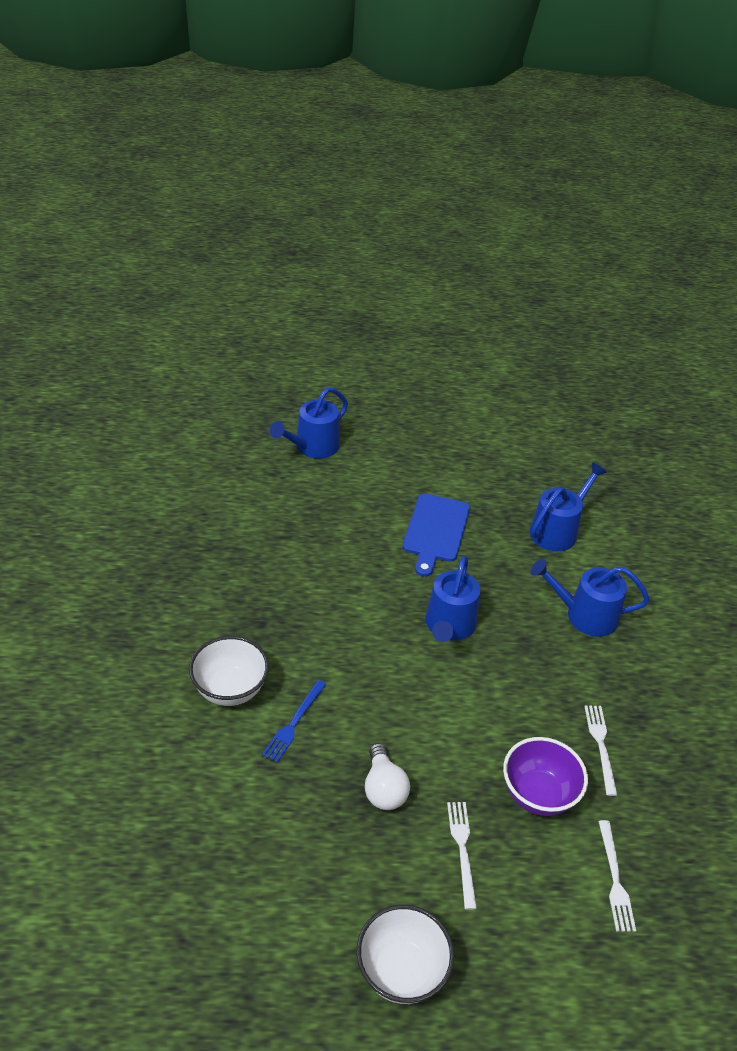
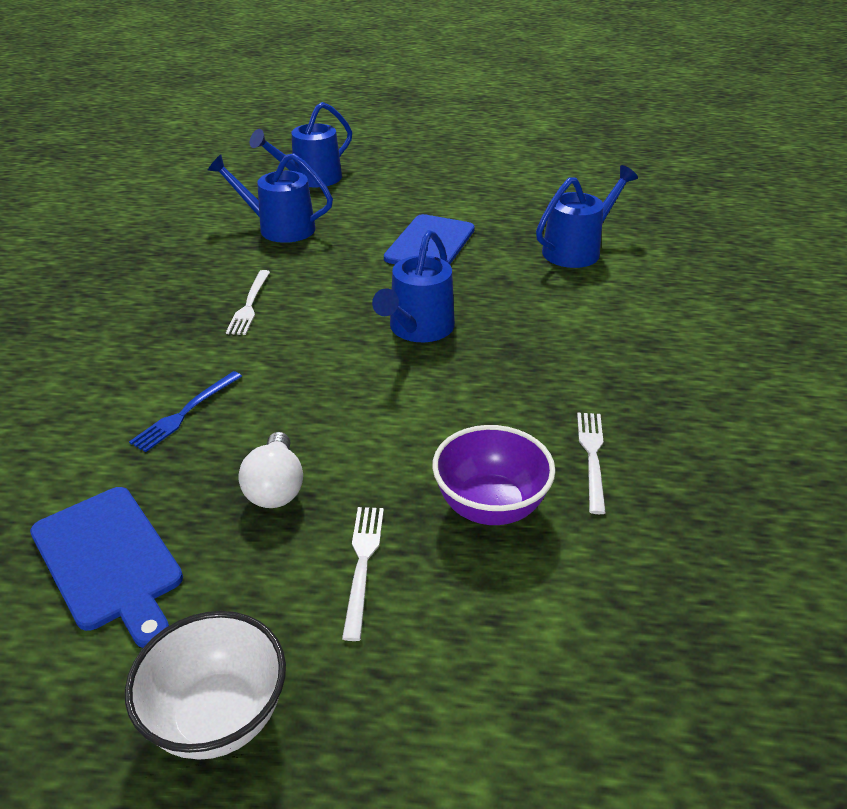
camera: 10 degrees right, 5 degrees down
(230, 689) = (121, 377): white bowl -> none
(286, 860) = (108, 561): none -> blue cutting board
(585, 615) = (596, 325): blue watering can -> blue watering can (280, 228)
(615, 879) = (584, 618): white fork -> white fork (249, 305)

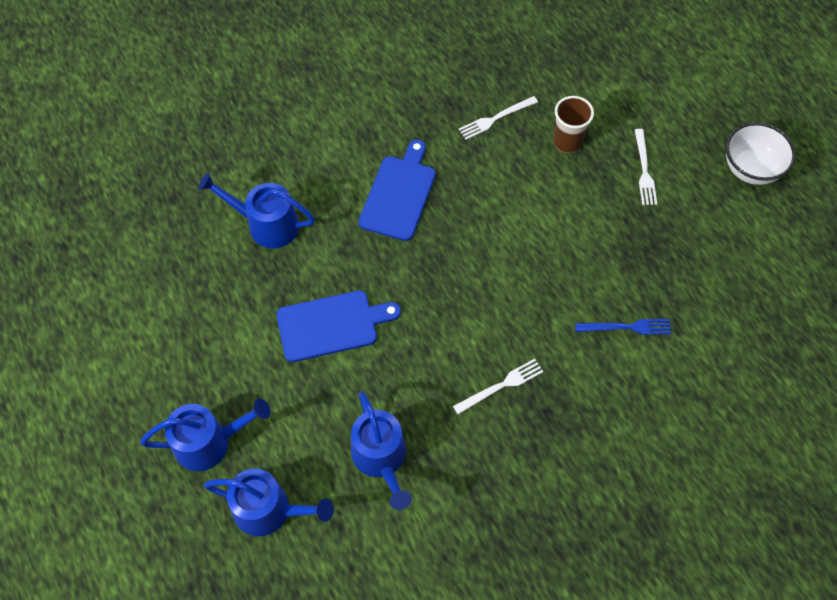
camera: 125 degrees left, 25 degrees up
(108, 561) = (735, 270): blue cutting board -> blue cutting board (399, 194)
(275, 487) = (635, 238): white light bulb -> none
(362, 564) = (644, 170): white fork -> white fork turned 60 degrees counterclockwise
(418, 329) = (447, 262): blue watering can -> blue watering can (209, 442)
(490, 506) = (567, 142): purple bowl -> brown cup

